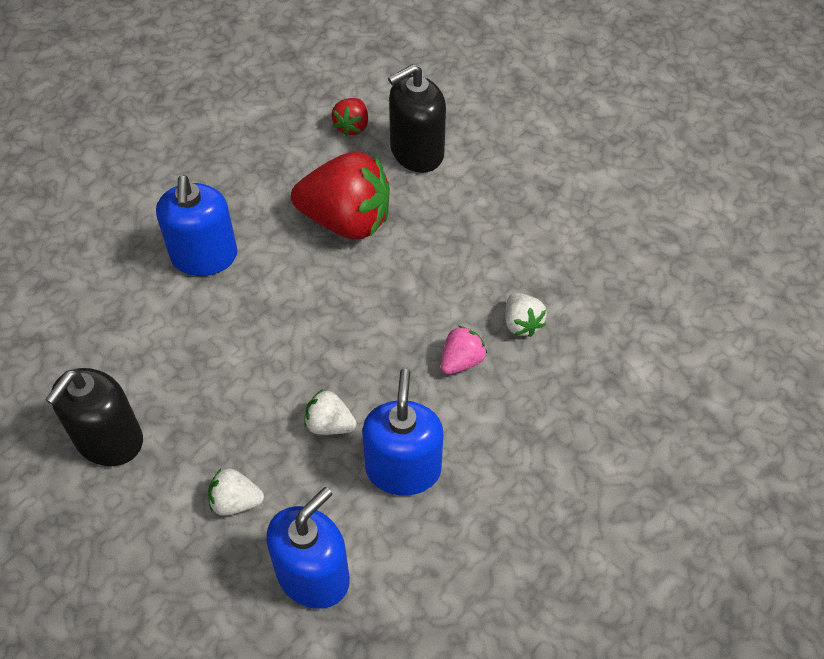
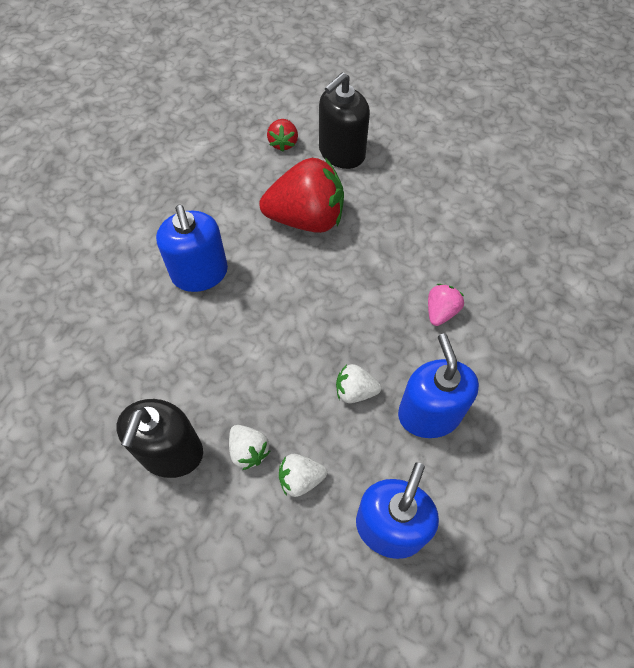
camera: 15 degrees left, 5 degrees up
(522, 323) = (475, 270): white strawberry -> white strawberry (248, 451)

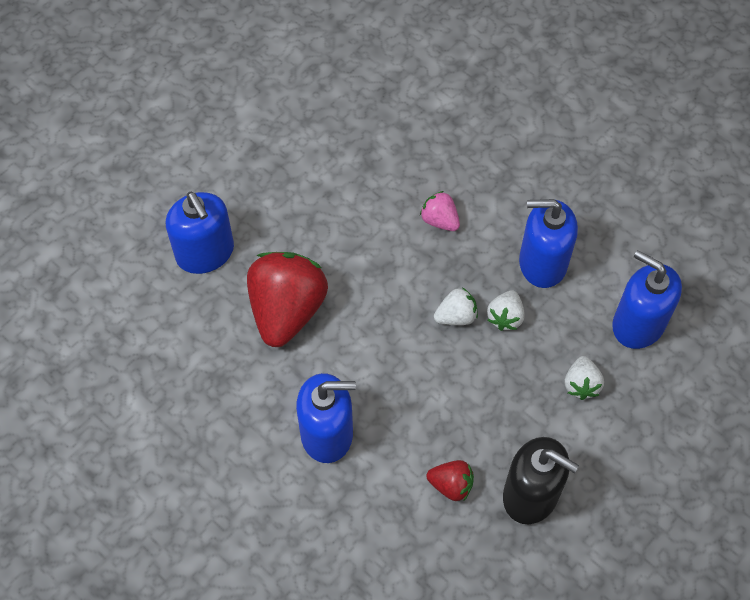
camera: 75 degrees left, 0 degrees up
(248, 451) = (544, 423): white strawberry -> white strawberry (456, 316)
(283, 143) = (166, 309): red strawberry -> red strawberry (451, 485)
(341, 153) = (205, 253): black soap dispenser -> blue soap dispenser

